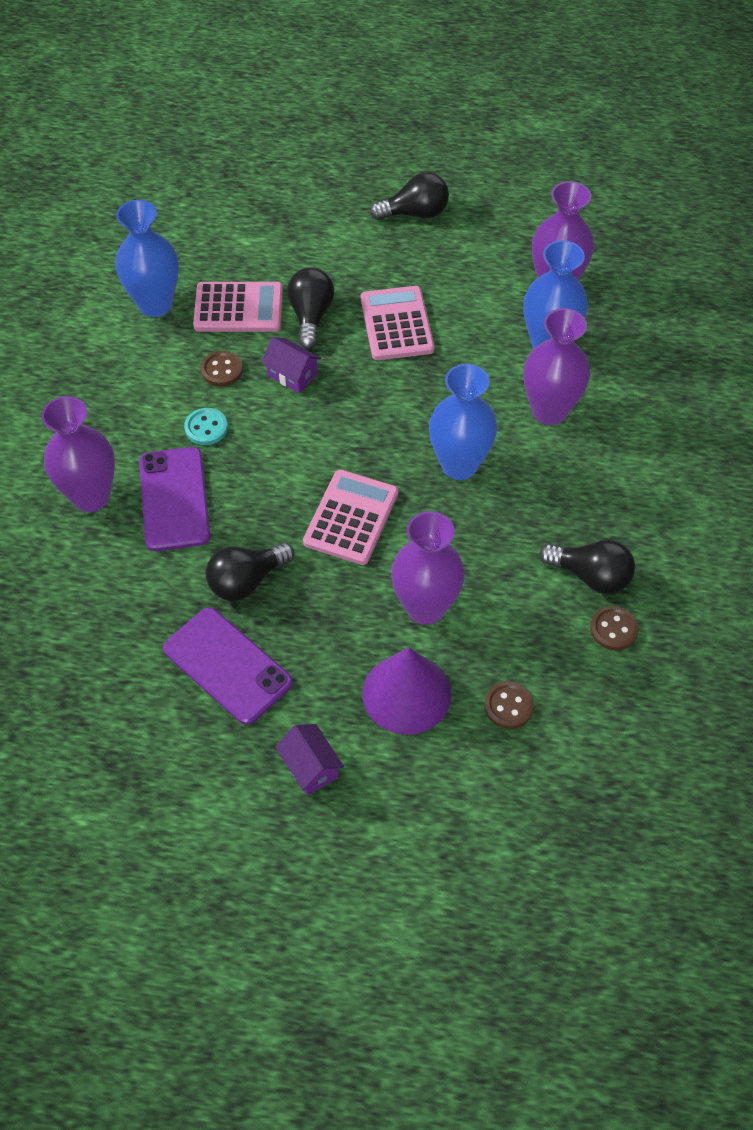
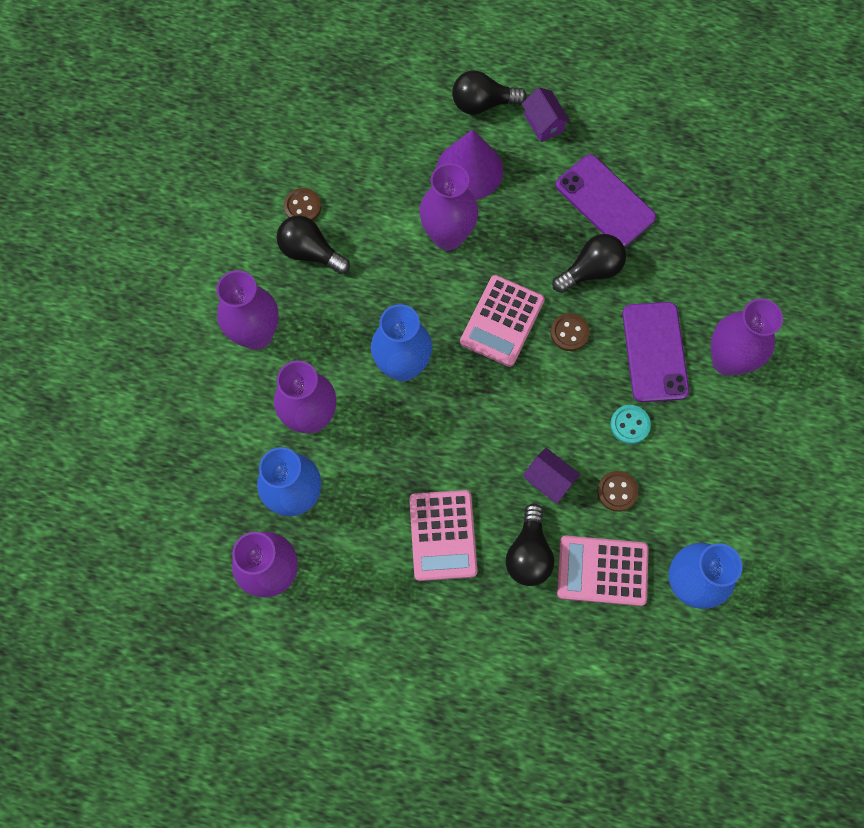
camera: 175 degrees left, 15 degrees up
(415, 213) = (407, 696): black light bulb -> black light bulb (482, 103)
(508, 706) = (395, 154): brown button -> brown button (569, 333)
(630, 484) = (256, 335): none -> purple vase

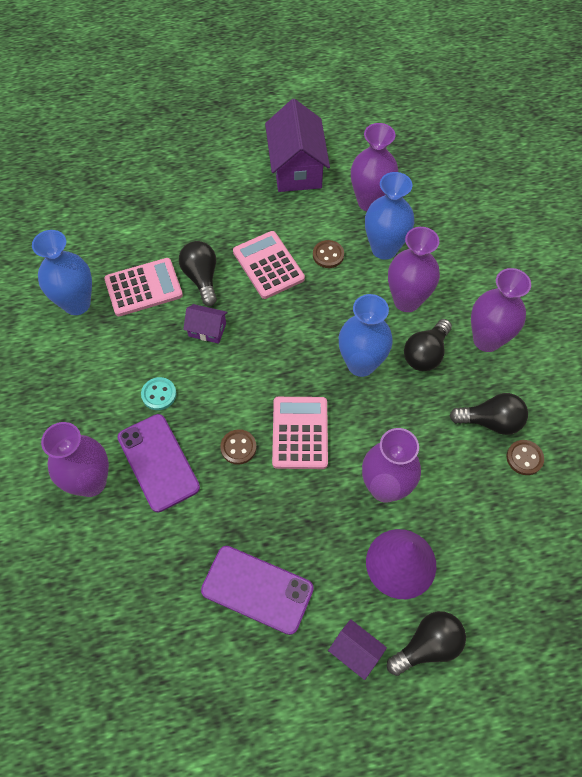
camera: 155 degrees right, 10 degrees down
(336, 673) = (296, 168): none -> purple house
(591, 270) = (242, 512): black light bulb -> black light bulb (425, 354)
(617, 491) = (151, 342): brown button -> brown button (328, 255)

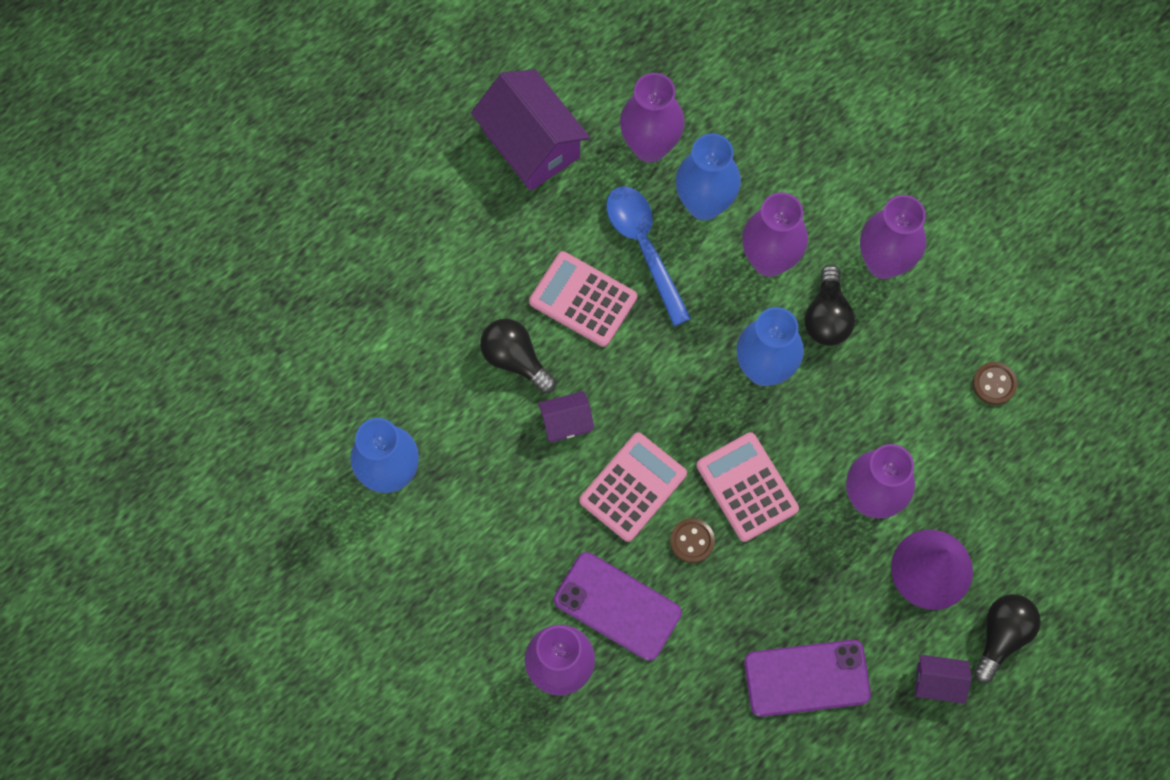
camera: 30 degrees left, 10 degrees up
(143, 287) = (455, 409): pink calculator -> pink calculator (633, 487)
(159, 394) = (565, 530): turquoise button -> none
(328, 255) = (644, 248): brown button -> blue spoon
(490, 421) = (938, 360): black light bulb -> none

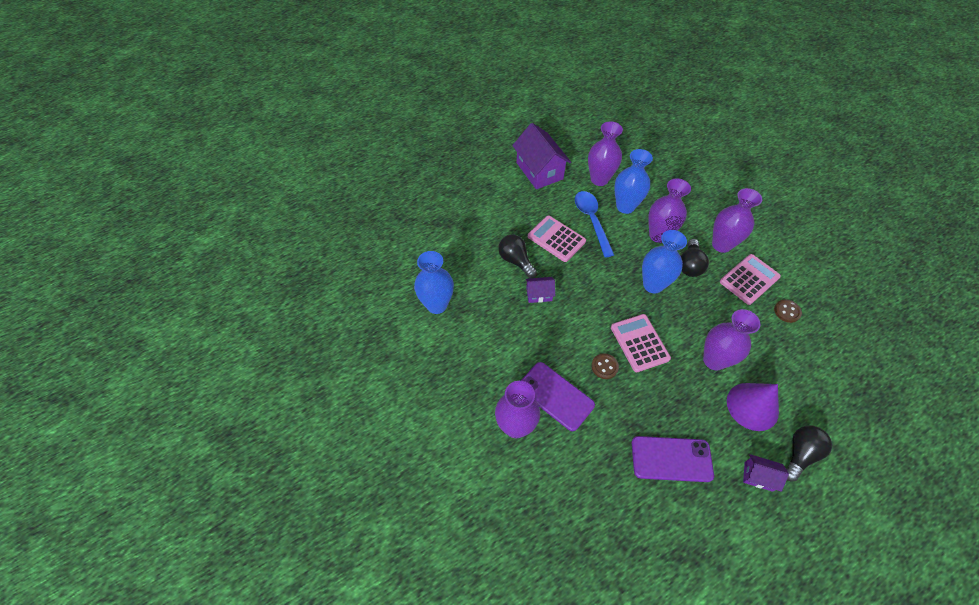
camera: 10 degrees right, 15 degrees down
(633, 487) = (572, 333): pink calculator -> pink calculator (749, 279)

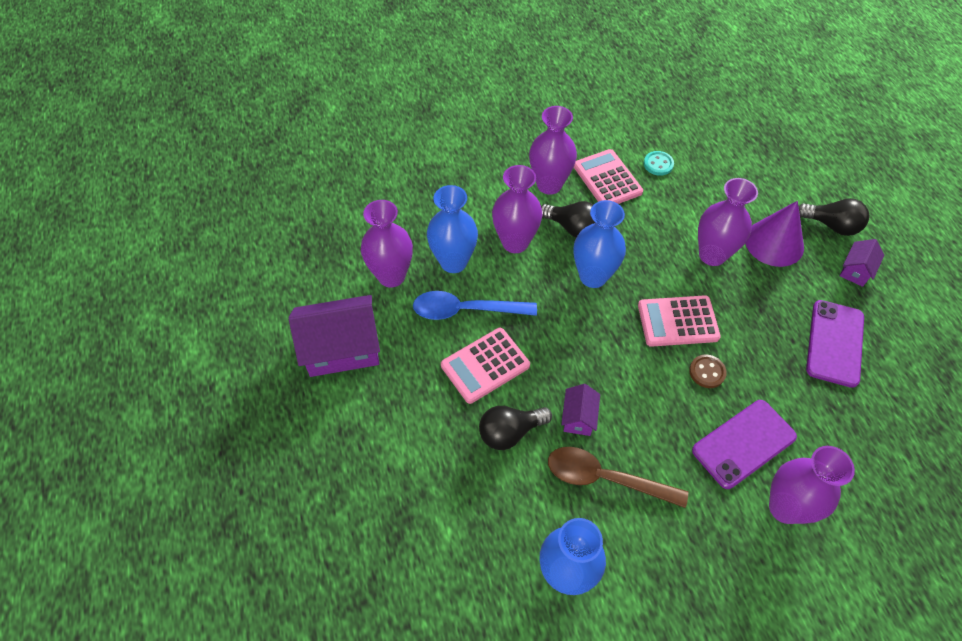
camera: 75 degrees left, 0 degrees up
(502, 316) = (605, 478): none -> brown spoon
(787, 311) = (658, 164): brown button -> turquoise button
(800, 454) = (831, 225): black light bulb -> black light bulb turned 150 degrees clockwise

